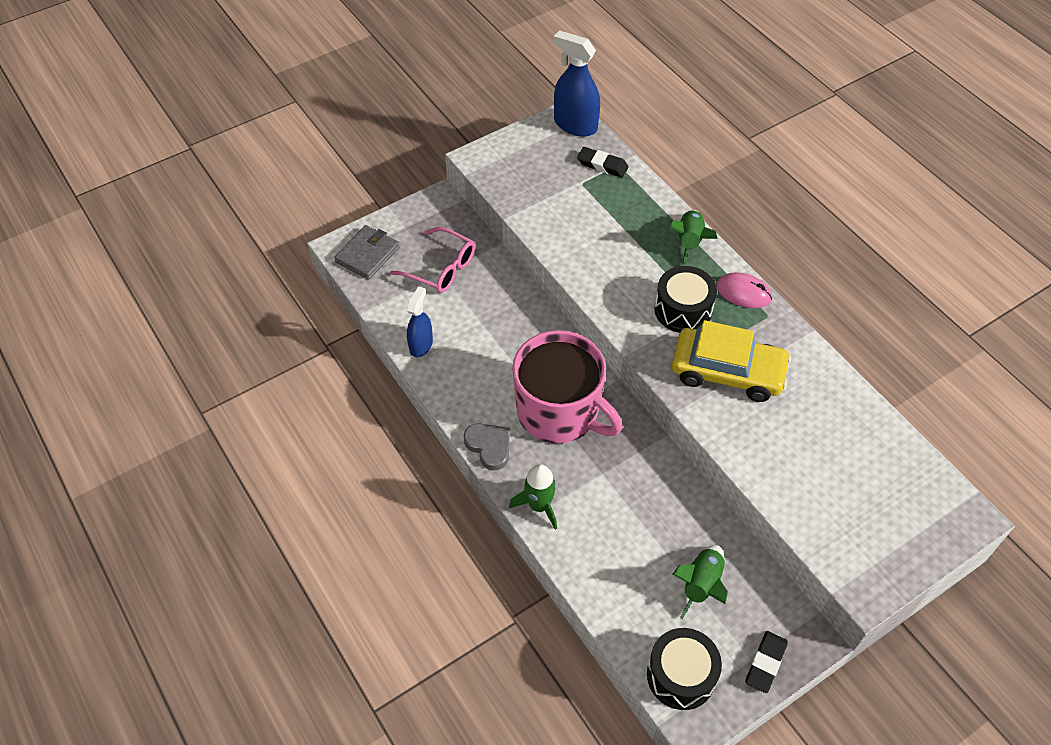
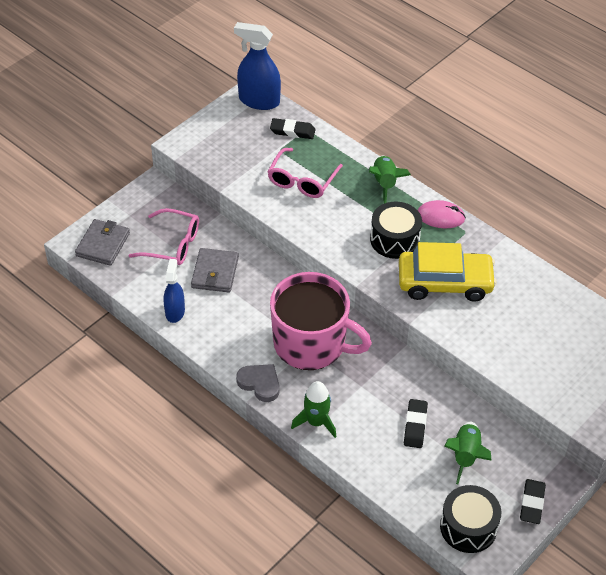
camera: 15 degrees left, 5 degrees down
(477, 308) = (215, 272): none -> grey wallet
(597, 223) = (302, 181): none -> pink glasses
(651, 535) = (415, 425): none -> black eraser

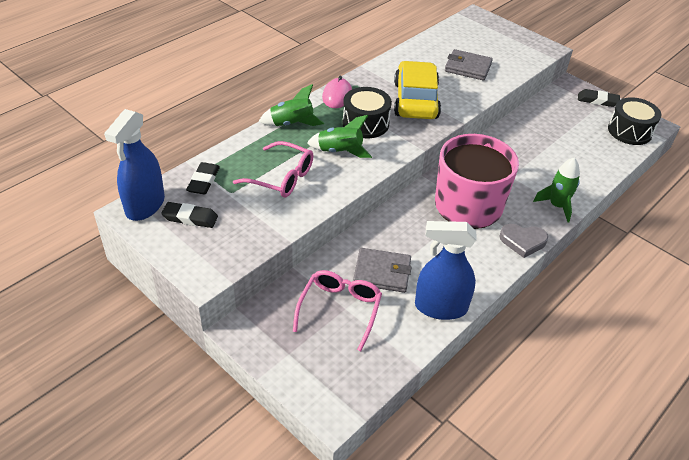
camera: 90 degrees left, 5 degrees down
(103, 244) = (338, 380): grey wallet -> grey wallet (468, 67)
(175, 312) = (440, 307): blue spray bottle -> blue spray bottle, size x1.60
(260, 383) = (522, 241): grey heart -> grey heart turned 120 degrees counterclockwise
(415, 425) = (544, 149): black eraser -> black eraser (190, 218)
(465, 455) = (566, 126): green rocket -> green rocket (340, 151)

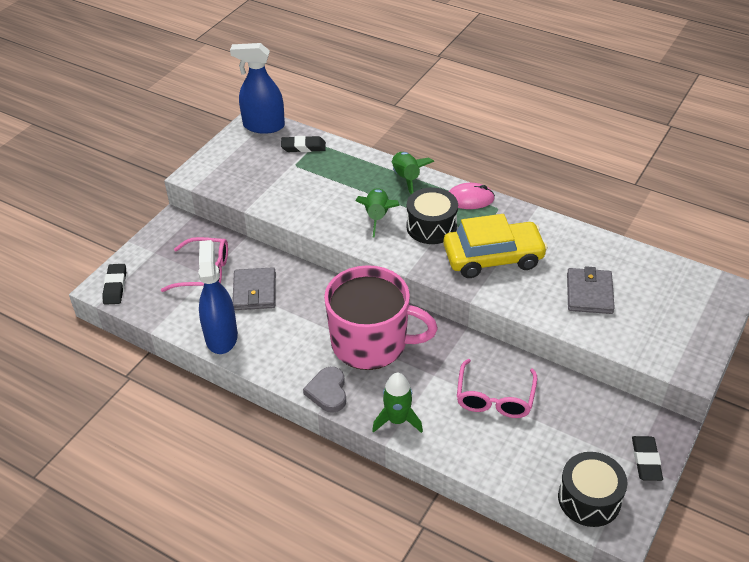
camera: 80 degrees right, 0 degrees up
(190, 218) = (256, 151): black eraser -> black eraser (115, 286)
(281, 178) = (324, 189): pink glasses -> pink glasses (495, 398)

